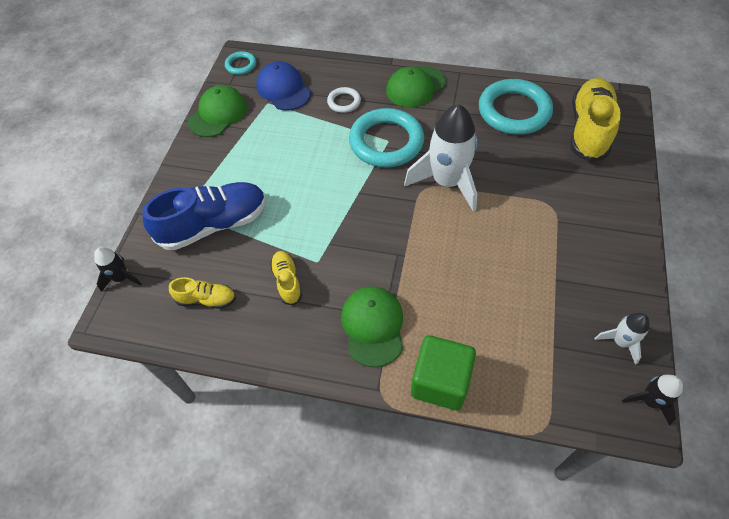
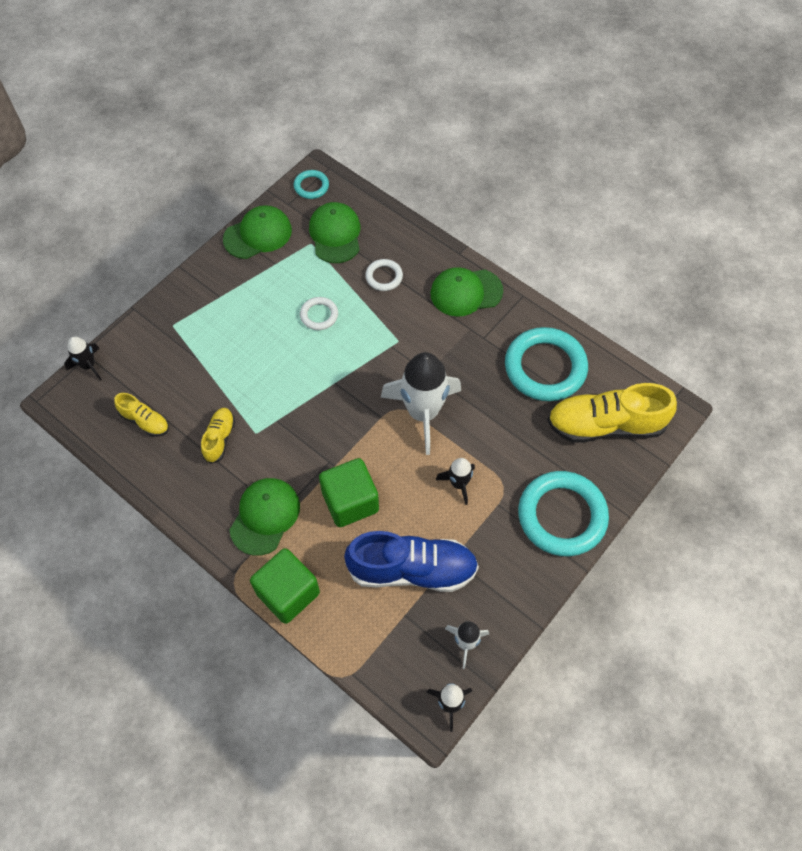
camera: 25 degrees right, 5 degrees up
(214, 225) = (190, 352): blue shoe -> blue shoe (412, 570)
(283, 89) = (335, 234): blue cap -> green cap
(310, 149) = (319, 315): none -> white ring
(386, 142) = (395, 341): turquoise ring -> turquoise ring (562, 516)
(439, 277) = (350, 502): none -> green cube
(515, 220) = (458, 483): none -> black rocket
(588, 130) = (605, 425): yellow shoe -> yellow shoe turned 135 degrees counterclockwise

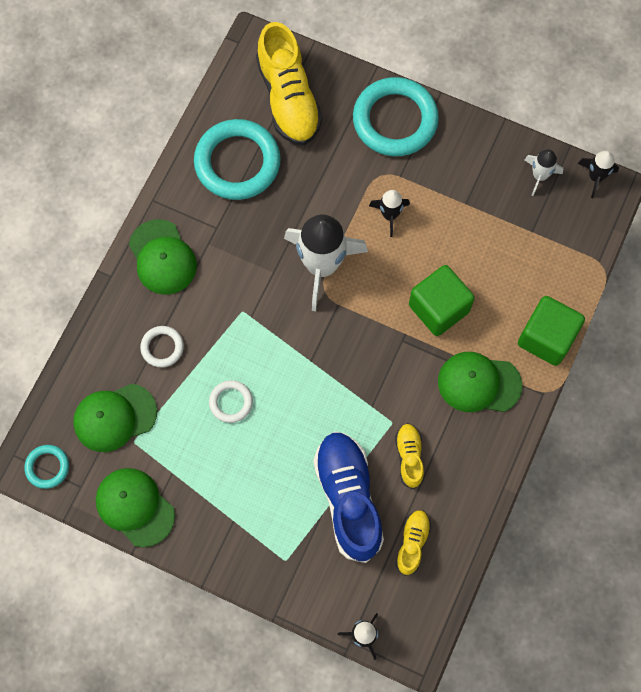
camera: 105 degrees left, 10 degrees up
(219, 438) = (409, 457): yellow shoe -> yellow shoe turned 90 degrees clockwise
(412, 570) = (488, 235): blue shoe -> blue shoe (348, 498)

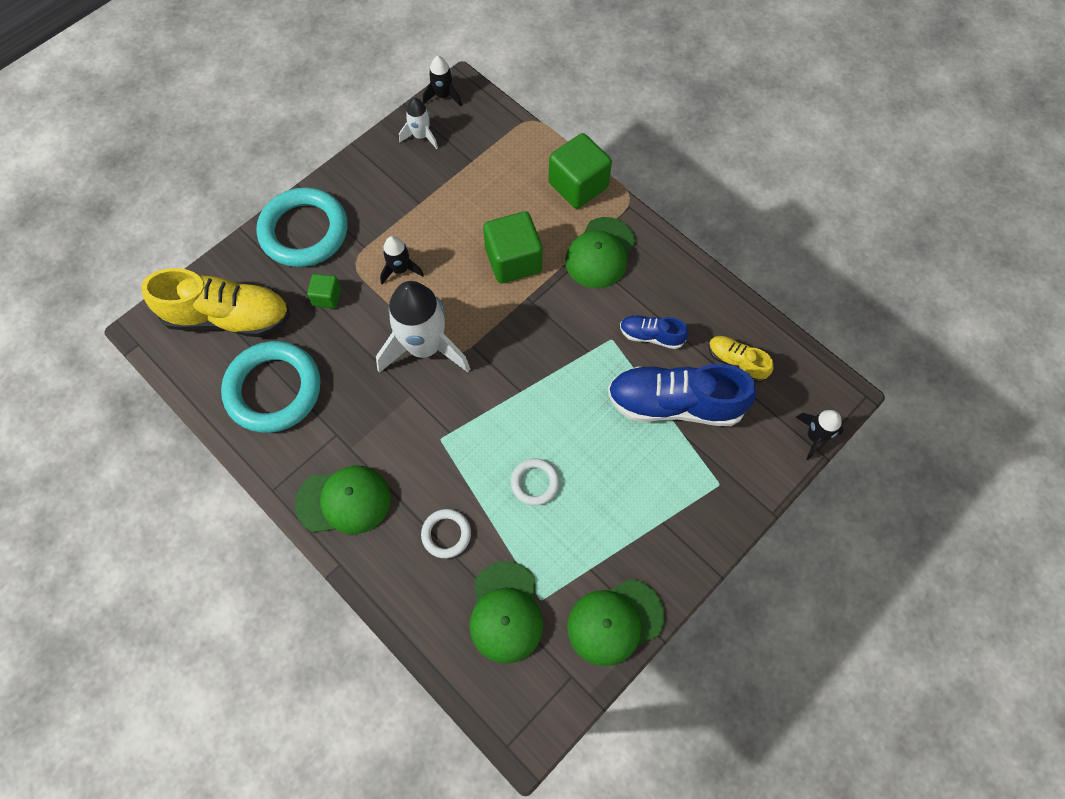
camera: 70 degrees left, 5 degrees down
(47, 467) = (535, 709): turquoise ring -> none
(338, 167) = (327, 297): none -> green cube
(409, 457) = (651, 336): yellow shoe -> blue shoe

